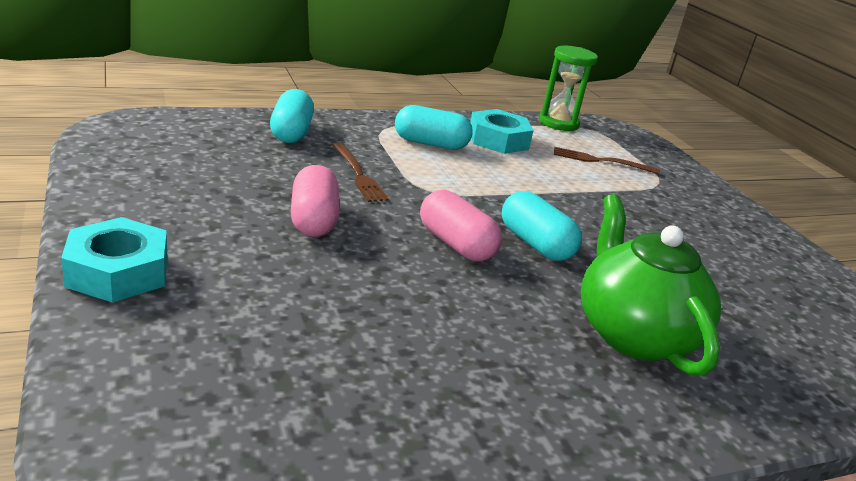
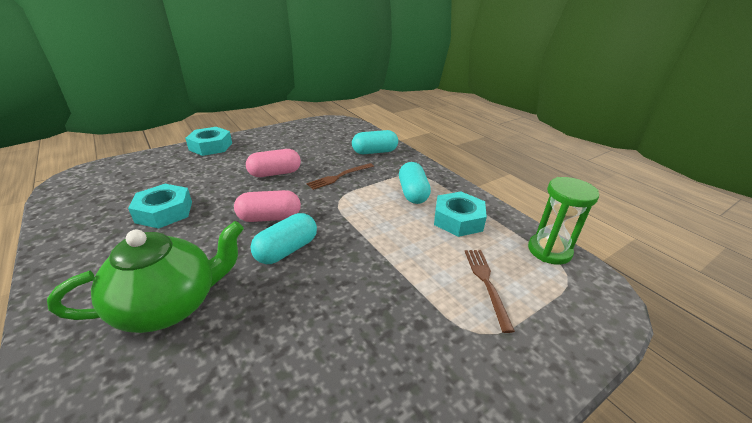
camera: 80 degrees right, 5 degrees up
(401, 338) = (164, 212): none -> turquoise nut
(456, 244) = (269, 218): pink capsule -> pink capsule turned 45 degrees clockwise

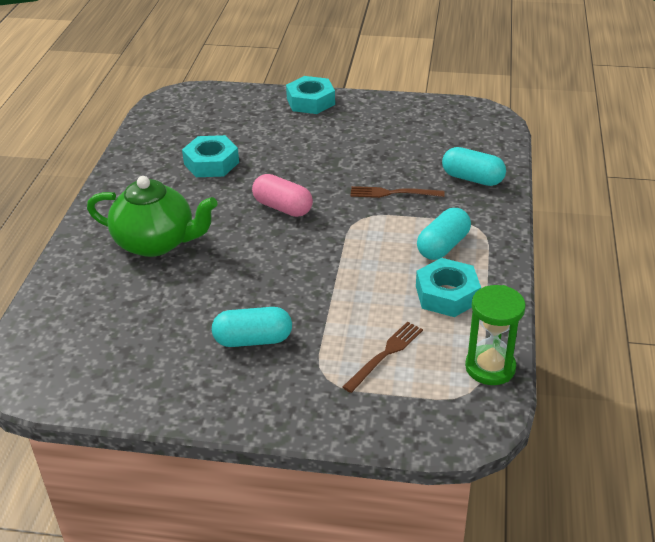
camera: 45 degrees right, 5 degrees up
(275, 173) = (336, 162): pink capsule -> none
(287, 250) = (265, 243): turquoise capsule -> turquoise capsule (253, 340)

